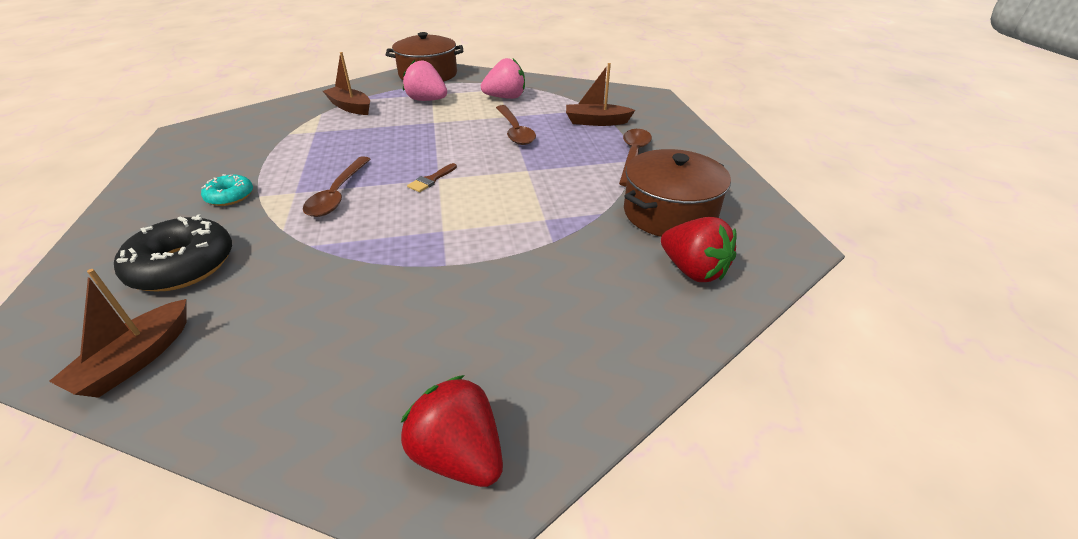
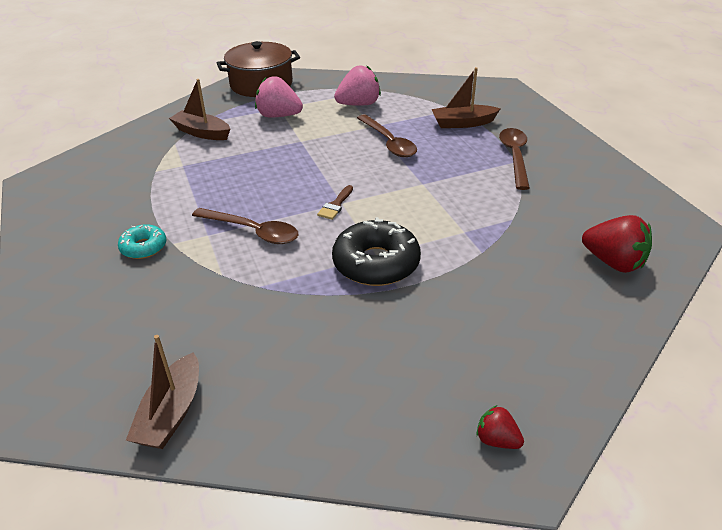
camera: 10 degrees left, 0 degrees up
(182, 266) = (148, 323): black donut -> black donut (376, 263)
(338, 194) = (252, 231): brown spoon -> brown spoon turned 60 degrees counterclockwise
(459, 454) = (497, 440): red strawberry -> red strawberry, size x0.54
(669, 213) = (572, 211): brown pot -> none

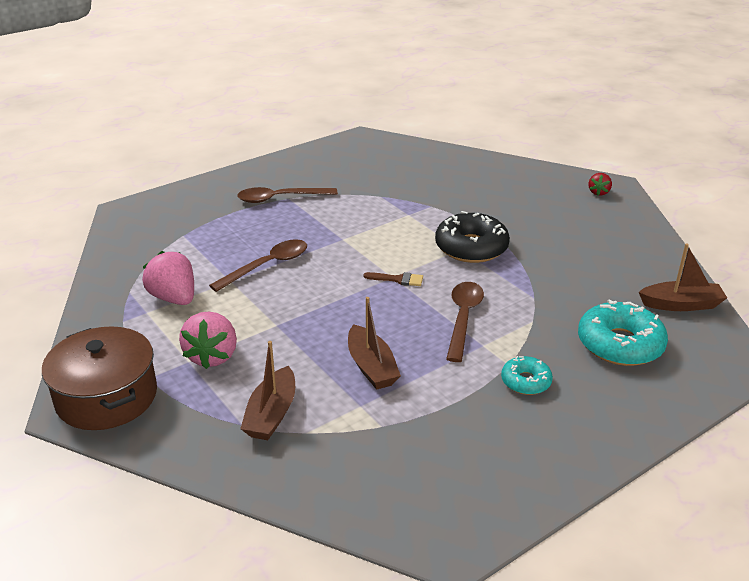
camera: 105 degrees left, 5 degrees down
(144, 326) = (620, 344): none -> turquoise donut
(463, 123) = (216, 227): brown boat -> brown boat (371, 367)
(613, 262) = (417, 161): red strawberry -> none

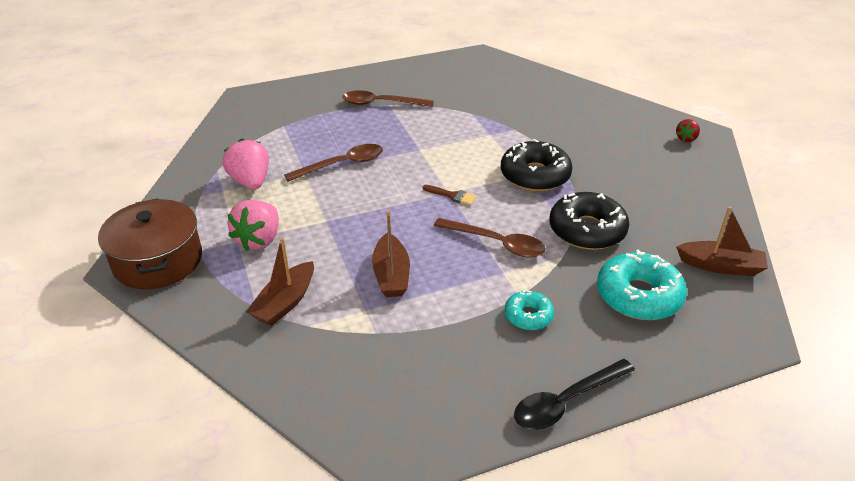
camera: 15 degrees right, 5 degrees up
(463, 318) = (496, 243): brown spoon -> brown spoon turned 90 degrees clockwise
(545, 292) = (587, 230): none -> black donut
(597, 454) = (566, 401): none -> black spoon

